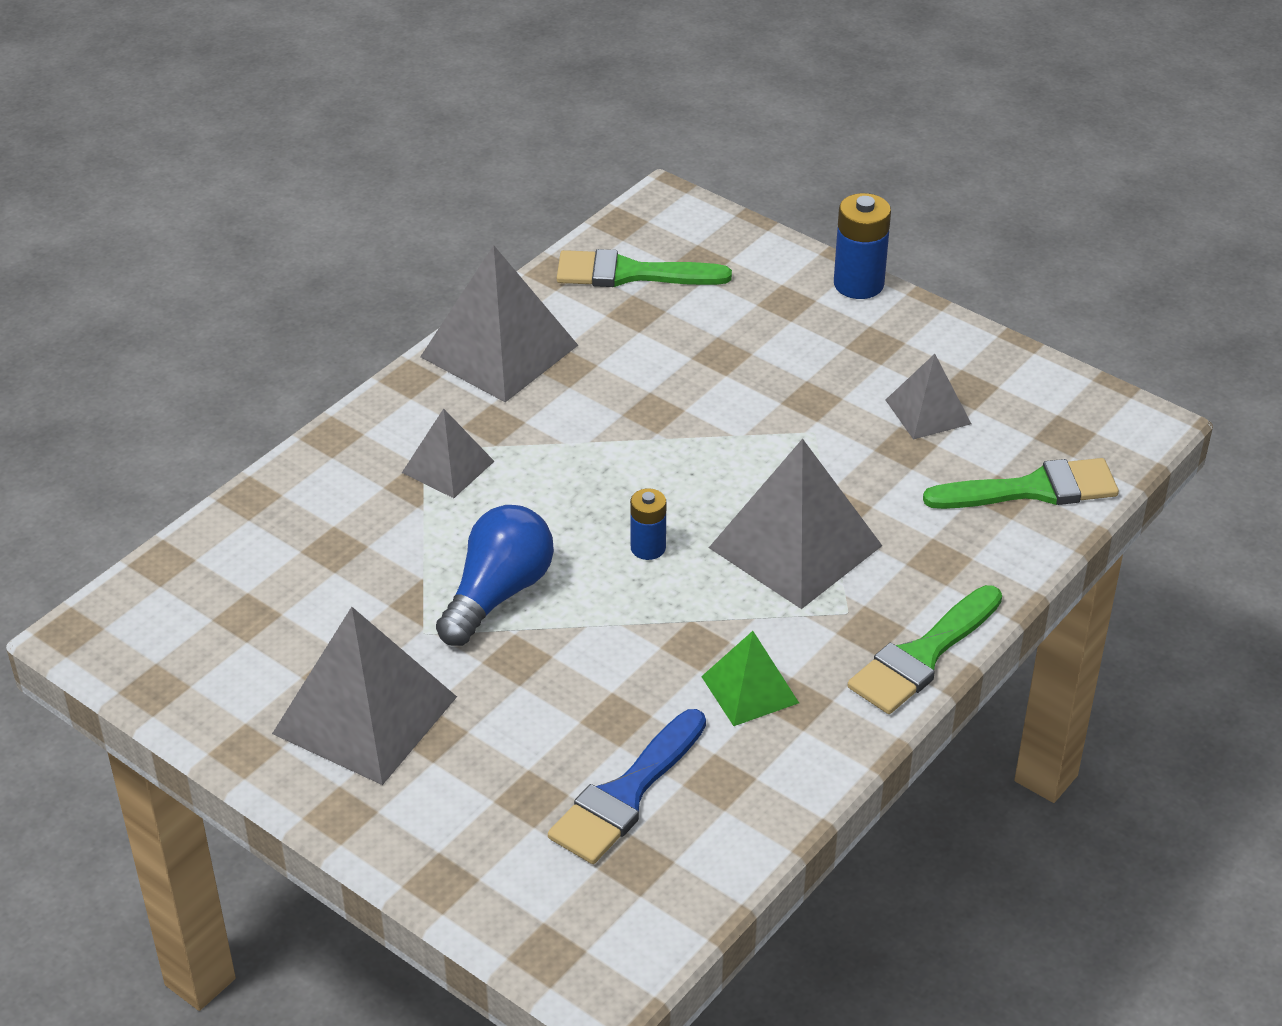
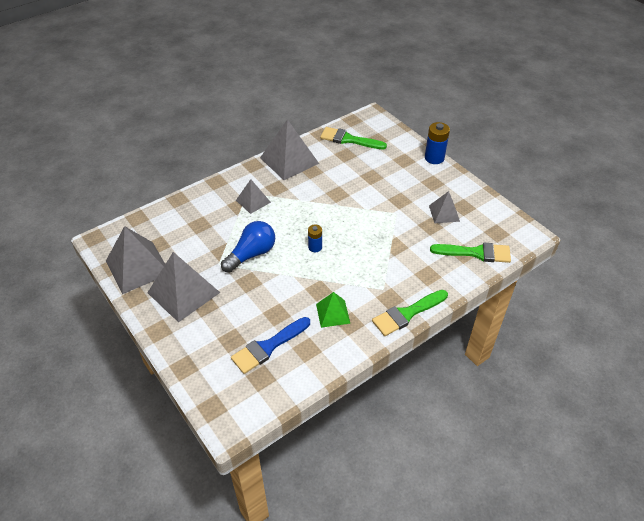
camera: 15 degrees right, 5 degrees up
(795, 546) = (372, 258): grey pyramid -> grey pyramid (138, 267)

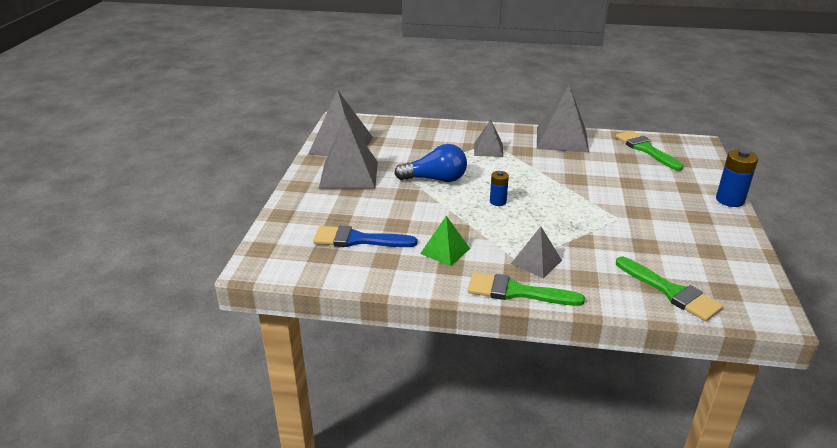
camera: 45 degrees right, 15 degrees down
(444, 213) = (677, 244): grey pyramid -> grey pyramid (536, 262)

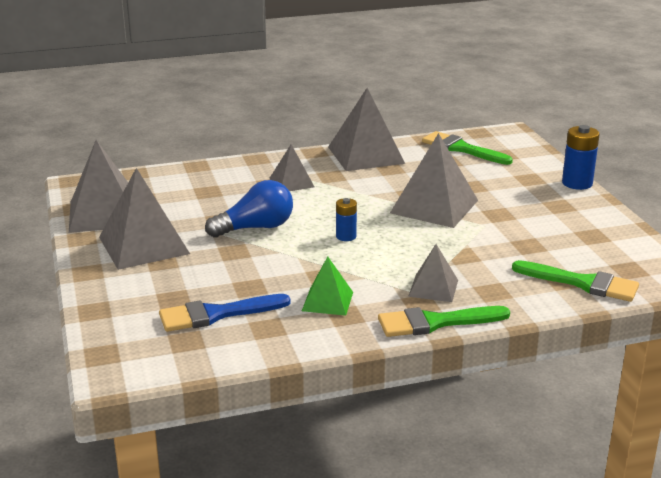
camera: 25 degrees left, 5 degrees down
(587, 193) = (434, 206): none -> grey pyramid

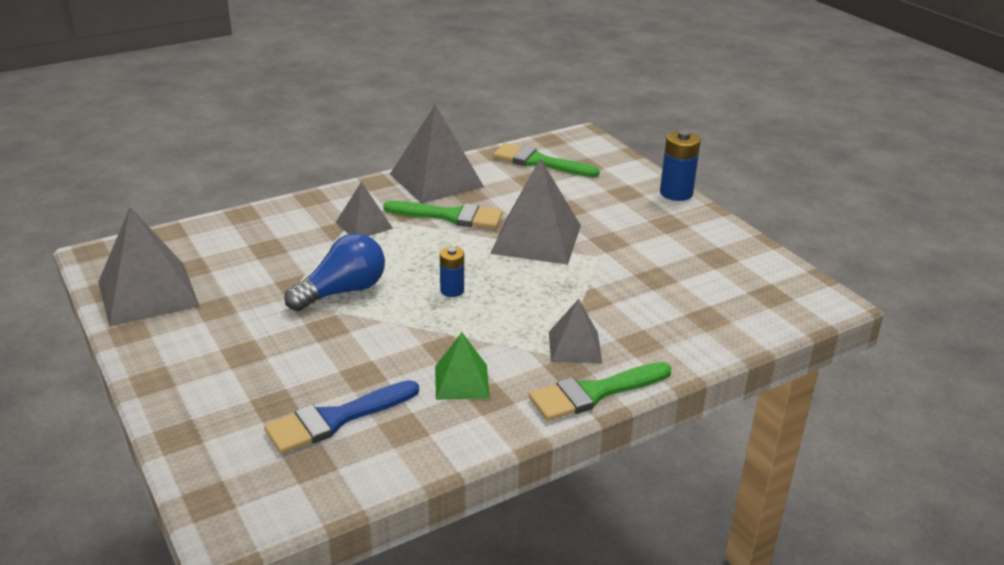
camera: 15 degrees left, 5 degrees up
(143, 245) = (212, 332): grey pyramid -> none
(582, 283) = (730, 319): green brush -> green brush (451, 216)

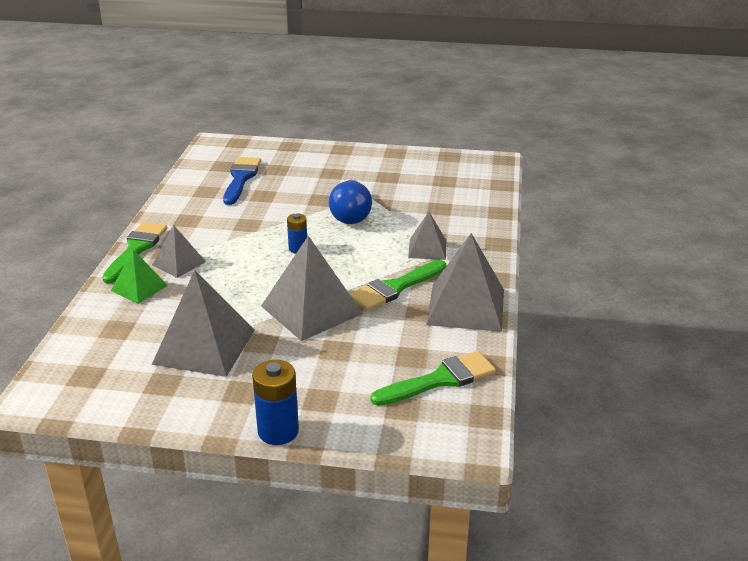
camera: 130 degrees right, 0 degrees up
(148, 293) = (429, 164): grey pyramid -> grey pyramid (204, 346)
(462, 381) = (212, 217): green pyramid -> green pyramid (139, 288)

